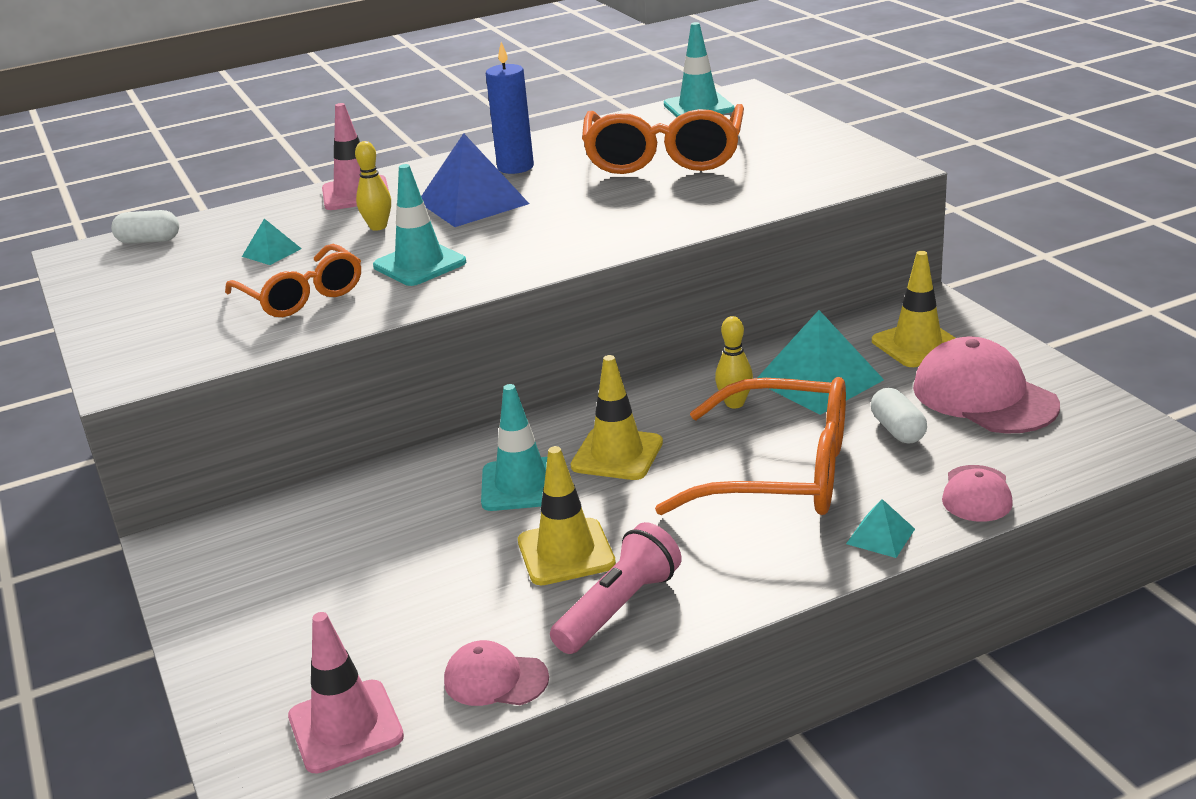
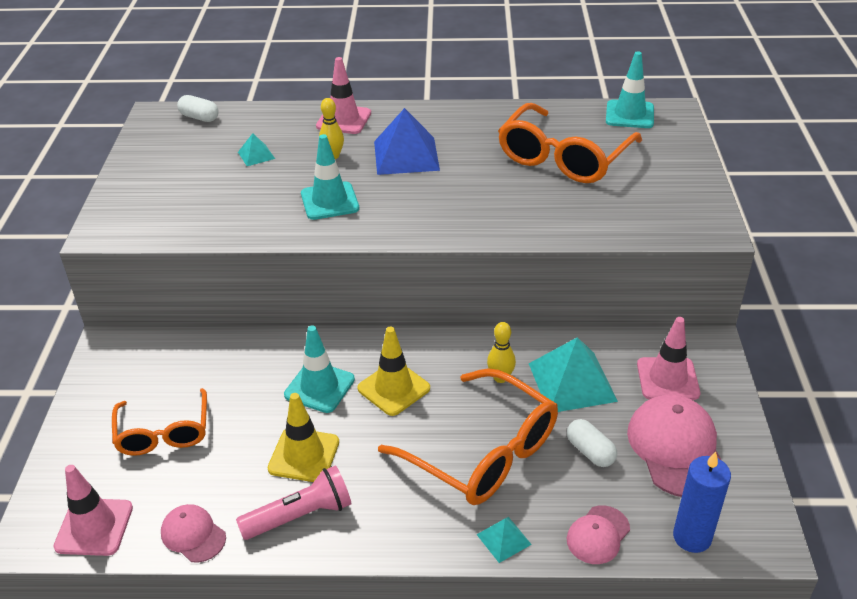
camera: 25 degrees right, 10 degrees up
(302, 296) = (243, 201): orange glasses -> orange glasses (163, 433)
(515, 167) = (459, 131): blue candle -> blue candle (692, 537)
(897, 430) = (590, 451): white capsule -> white capsule turned 45 degrees counterclockwise
(917, 344) = (667, 379): yellow traffic cone -> pink traffic cone

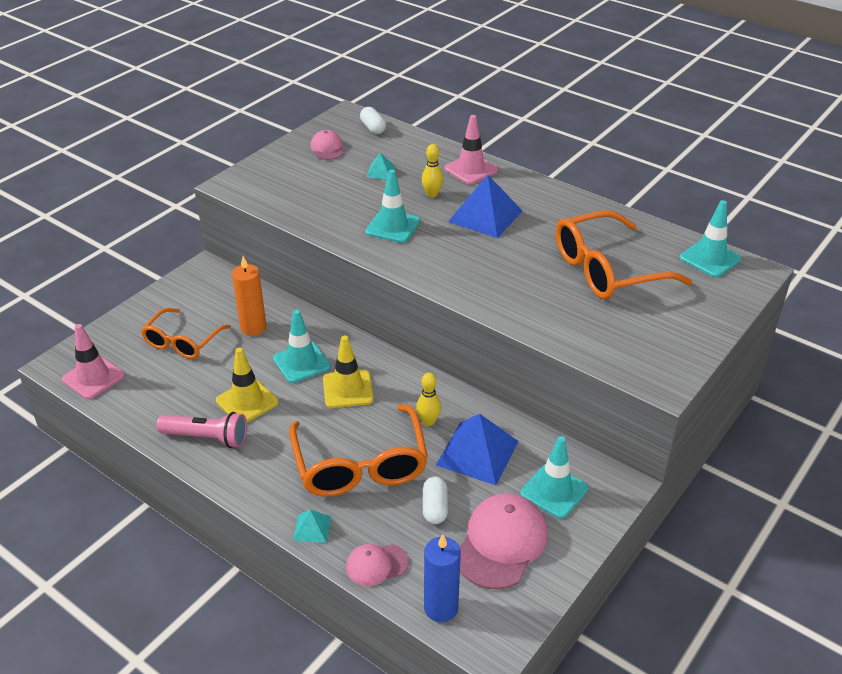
camera: 35 degrees right, 0 degrees up
(193, 535) = (138, 413): pink cap -> pink cap (327, 148)
(230, 379) = (253, 328): none -> orange candle
(572, 382) = (477, 453): turquoise pyramid -> blue pyramid
(667, 379) = (554, 491): pink traffic cone -> turquoise traffic cone

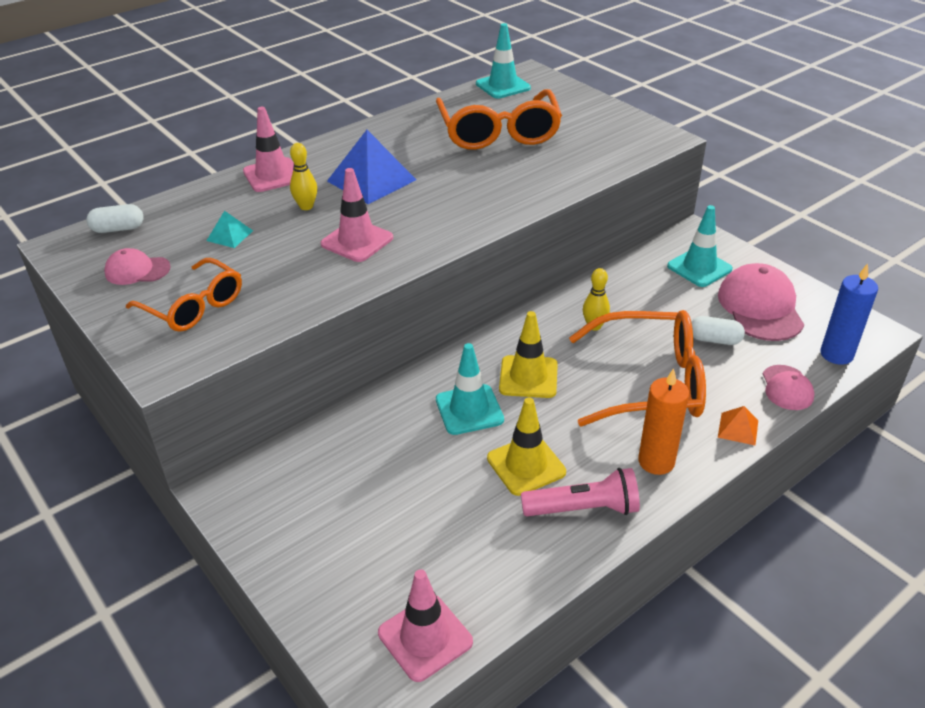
camera: 75 degrees left, 0 degrees up
(182, 342) = (382, 524): orange glasses -> orange glasses (194, 306)
(207, 438) = (583, 509): pink flashlight -> pink flashlight turned 60 degrees clockwise
(253, 328) = (383, 448): orange candle -> orange candle (656, 461)
(312, 528) = (738, 428): turquoise pyramid -> orange pyramid
(393, 227) = (357, 241): turquoise traffic cone -> pink traffic cone
(477, 453) = (644, 302): blue pyramid -> none
(501, 543) = (760, 307): pink cap -> pink cap turned 45 degrees clockwise

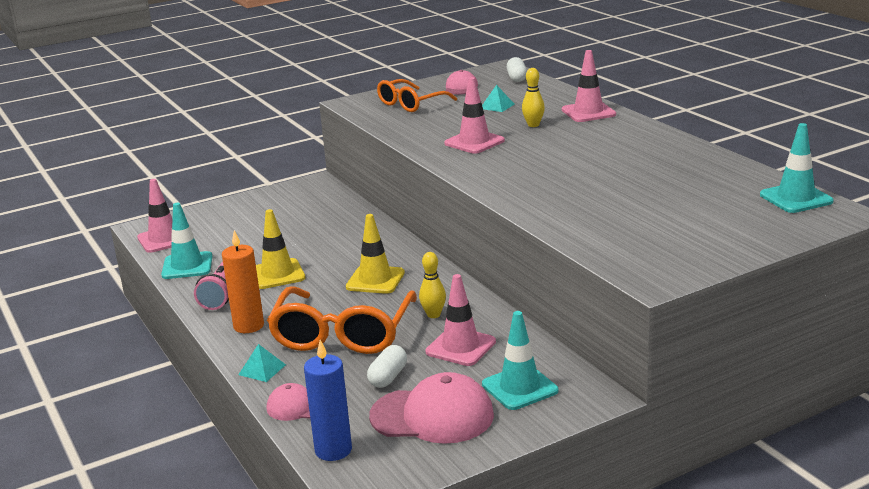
camera: 100 degrees right, 15 degrees down
(371, 180) = (573, 144): blue pyramid -> none
(469, 410) = (348, 256): turquoise traffic cone -> turquoise traffic cone (187, 266)
(499, 133) = (668, 193): orange glasses -> none
(648, 303) = (460, 347): none -> pink traffic cone
(738, 428) = (262, 369): orange pyramid -> turquoise pyramid

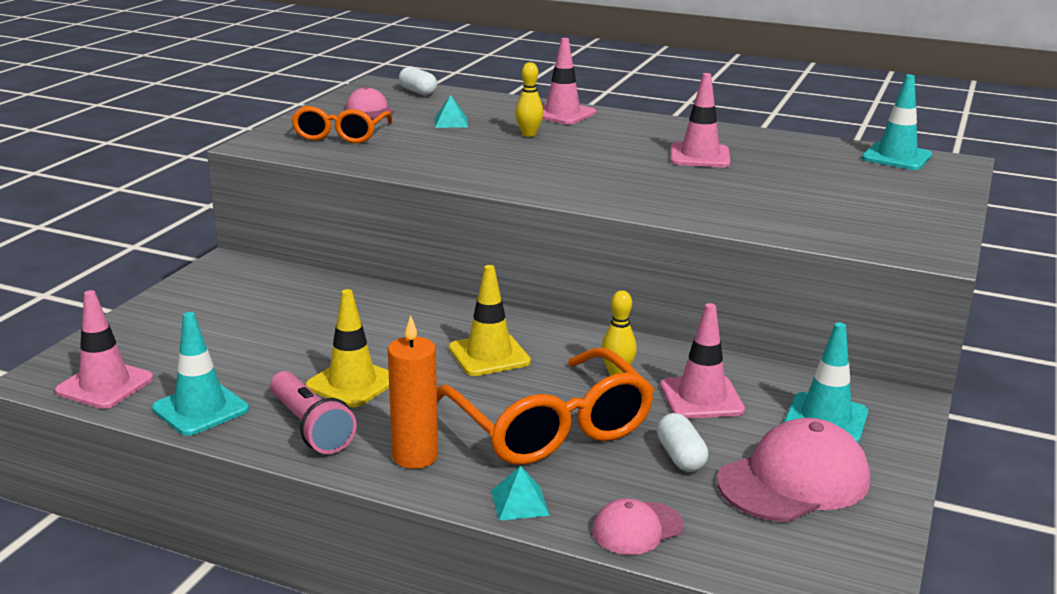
camera: 40 degrees left, 0 degrees up
(333, 450) = (758, 562): blue candle -> none
(474, 142) = (497, 162): pink traffic cone -> pink traffic cone (699, 156)

